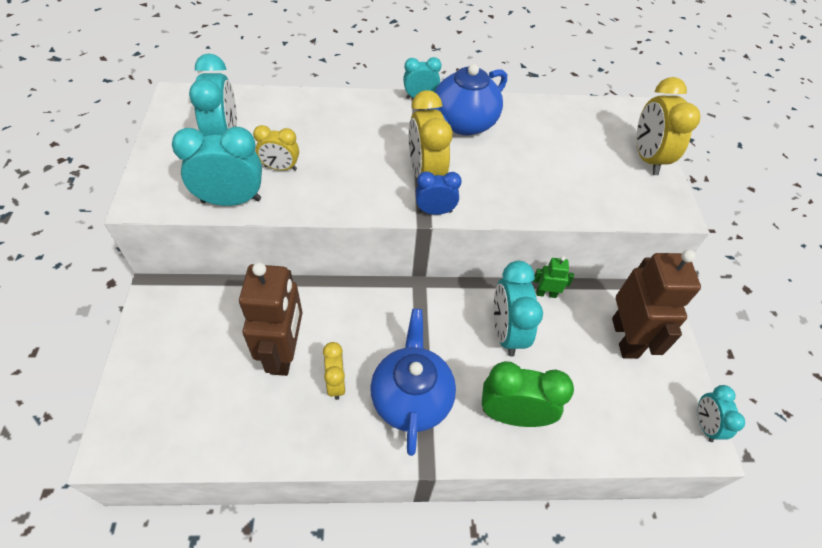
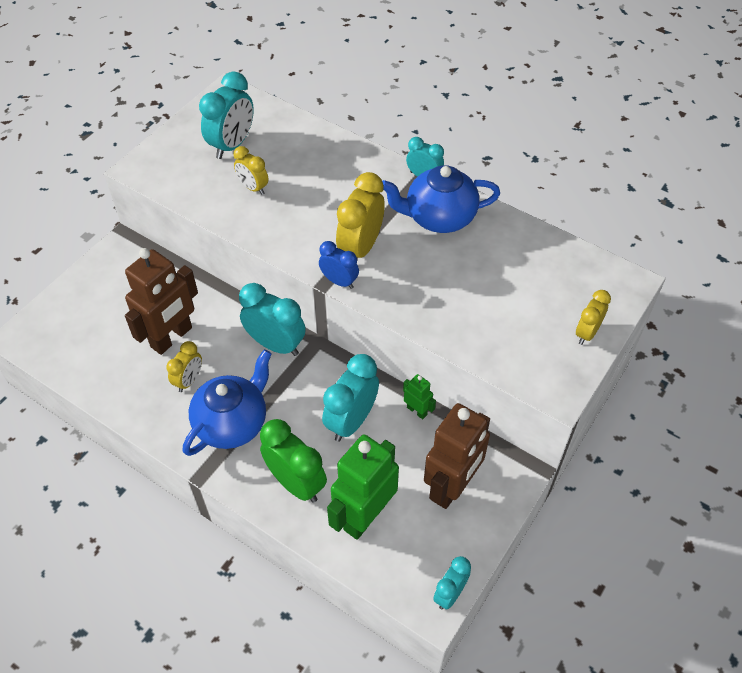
camera: 40 degrees right, 0 degrees up
(231, 200) = (197, 197): turquoise clock -> turquoise clock (276, 344)
(589, 405) = (364, 516): none -> green robot
(647, 158) = (587, 333): yellow clock -> yellow clock, size x0.59

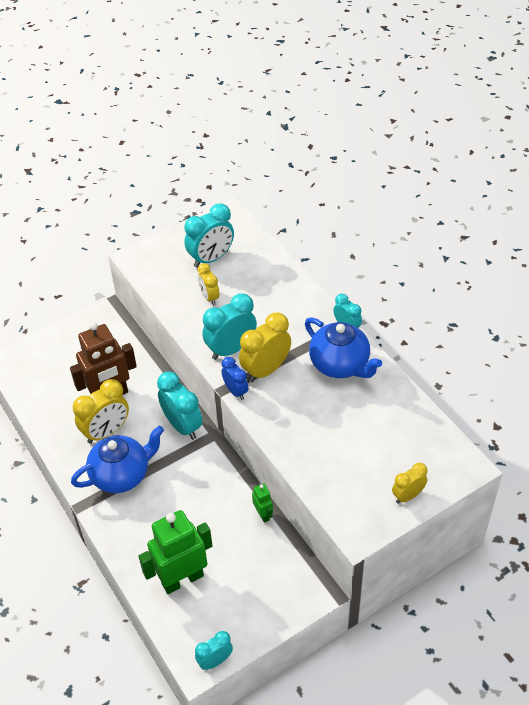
camera: 25 degrees right, 5 degrees down
(189, 380) = (106, 432): yellow clock -> yellow clock, size x1.69
(296, 483) = (145, 536): green clock -> none
(351, 421) = (209, 504): turquoise clock -> turquoise clock (231, 349)
(439, 218) = (340, 365): blue teapot -> blue teapot turned 150 degrees counterclockwise
(452, 487) = (259, 582): brown robot -> none

